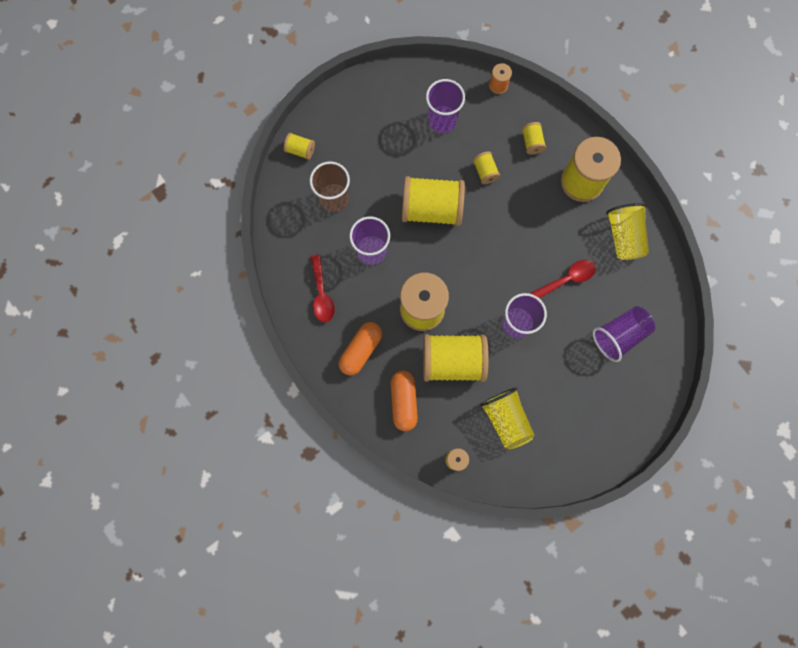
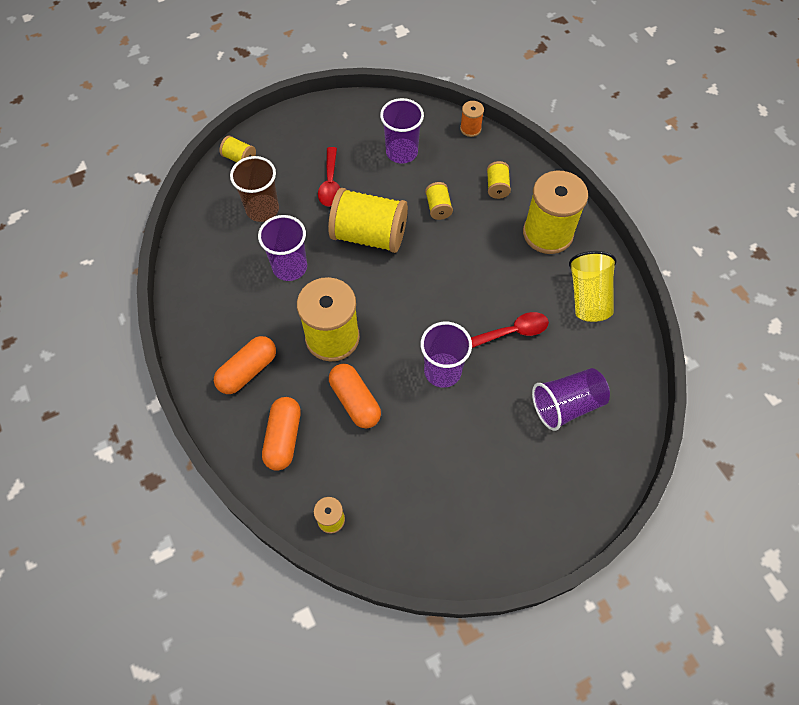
camera: 10 degrees right, 15 degrees down
(322, 294) = (220, 303): red spoon -> red spoon (330, 184)
(453, 361) = (355, 401): yellow spool -> orange capsule
(506, 419) = (405, 480): yellow cup -> none

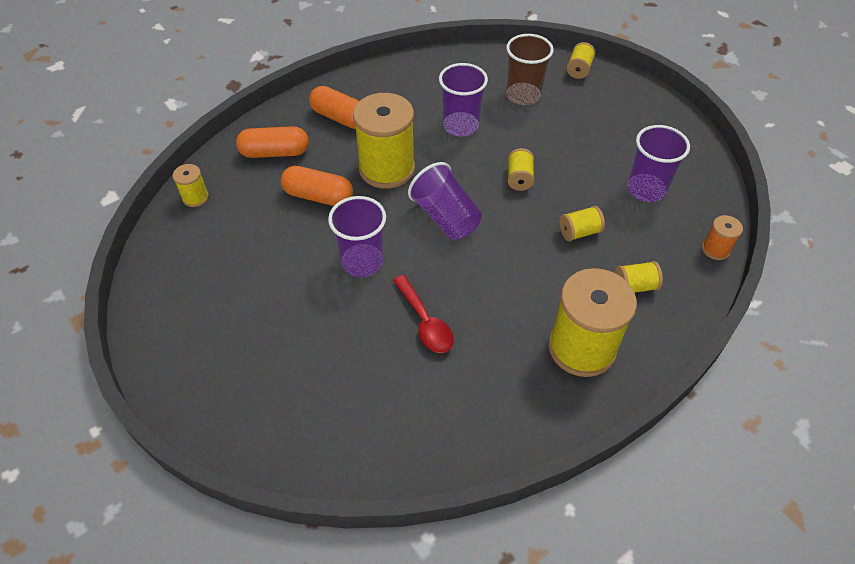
camera: 80 degrees right, 10 degrees down
(330, 184) = (575, 138): red spoon -> none
(355, 401) = (318, 196): orange capsule -> orange capsule turned 60 degrees clockwise
(369, 235) = (519, 178): yellow spool -> yellow spool, size x0.45
(566, 405) = (335, 386): purple cup -> purple cup (445, 217)
(588, 297) = (496, 402): yellow cup -> none

